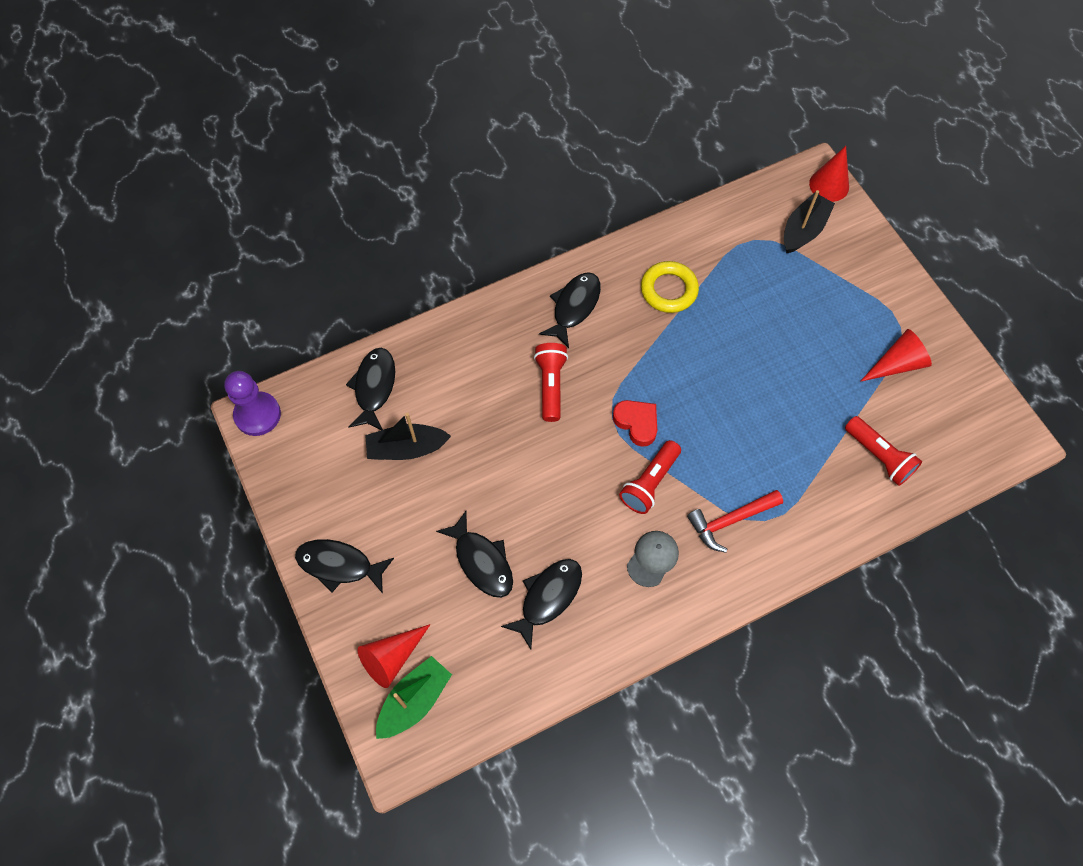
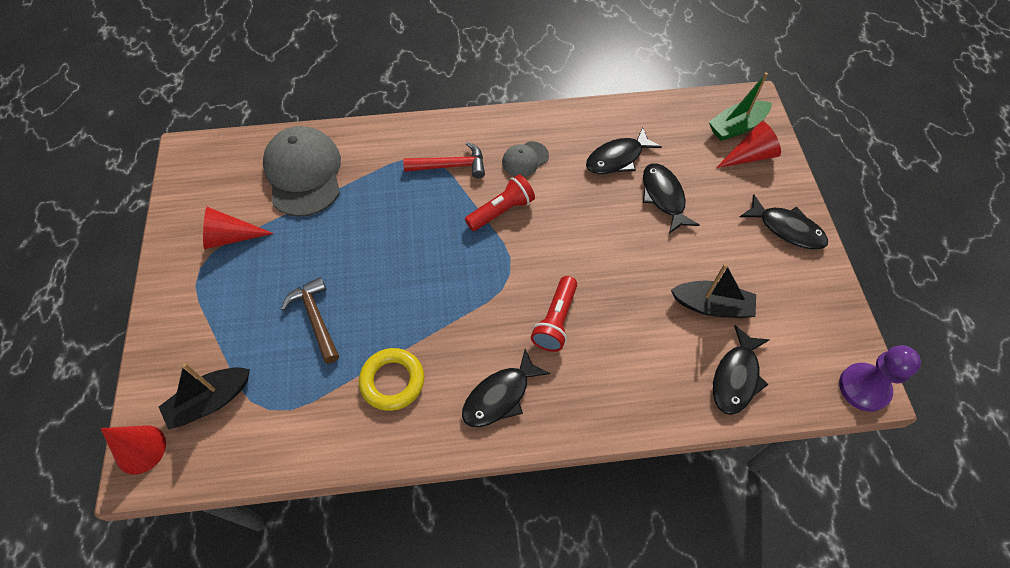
camera: 160 degrees left, 5 degrees down
(637, 423) = (489, 261): red heart -> none
(765, 318) = (316, 318): none -> brown hammer
(879, 456) = (304, 173): red flashlight -> grey cap

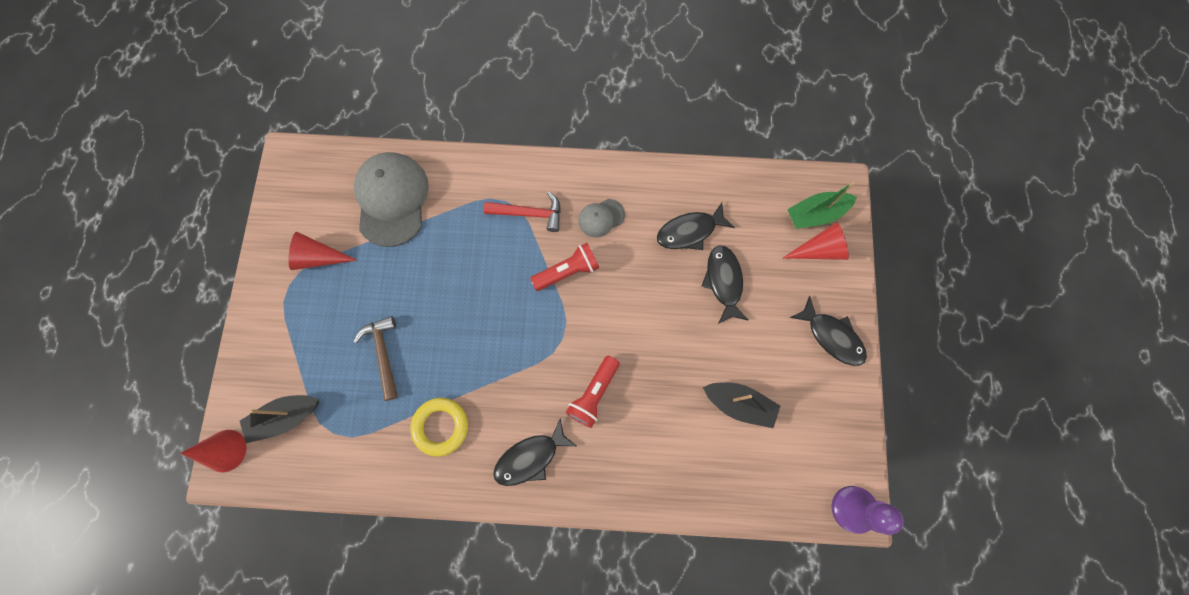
camera: 10 degrees right, 15 degrees up
(736, 377) = (741, 477): black fish -> none

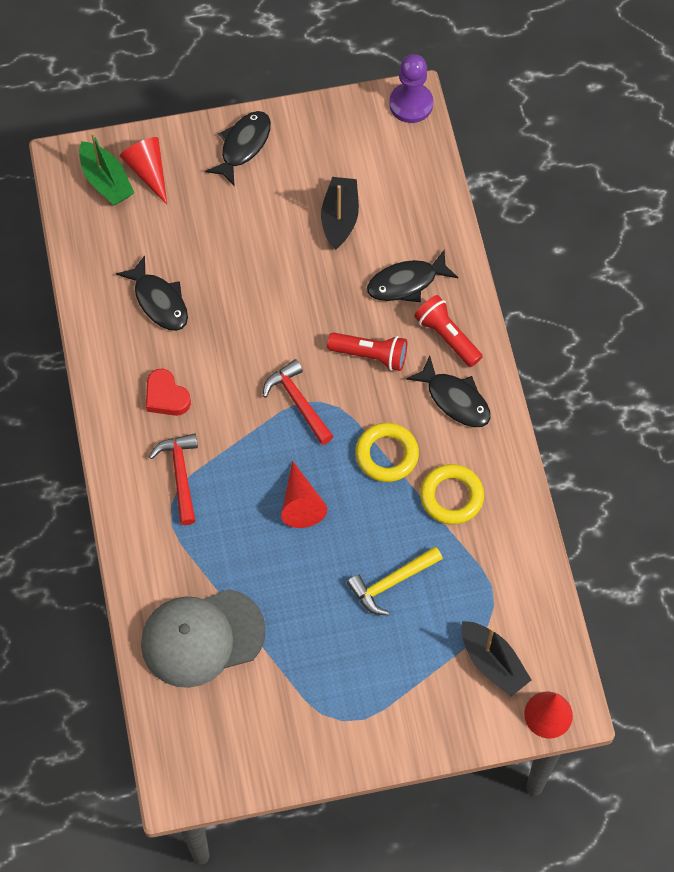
camera: 105 degrees left, 10 degrees down
(318, 257) = (298, 698): red cone -> red cone (301, 503)
(383, 353) = (391, 582): brown hammer -> yellow hammer
(496, 381) = (386, 455): none -> yellow ring
(567, 271) = (241, 415): red flashlight -> red flashlight (447, 337)
(567, 320) = (298, 402): none -> red hammer
(601, 218) = (166, 396): grey cap -> red heart
(723, 282) = (210, 256): black fish -> black fish (406, 283)

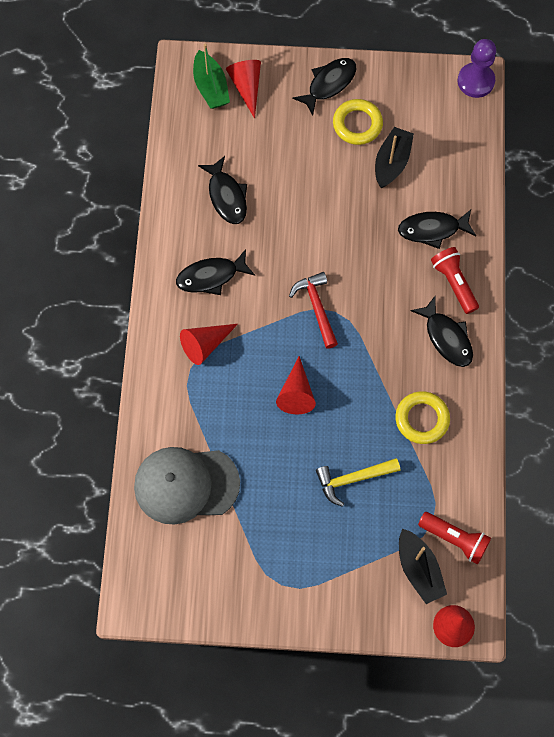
camera: 15 degrees right, 5 degrees up
(166, 396) = (211, 276): red heart -> black fish
(180, 475) = (205, 344): red hammer -> red cone
(370, 355) = (386, 283): red flashlight -> red flashlight (454, 539)
(386, 455) = (377, 370): yellow ring -> yellow ring (357, 124)

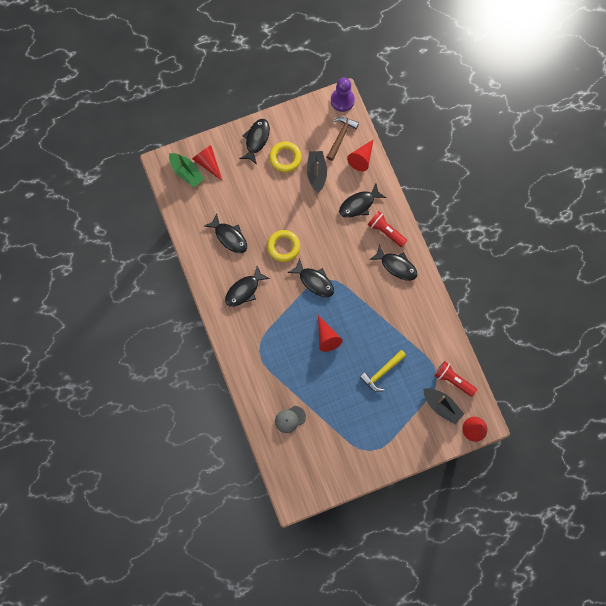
camera: 25 degrees left, 5 degrees up
(186, 485) = (290, 419): grey cap -> grey cap, size x0.49
(205, 344) = (260, 332): red cone -> red cone (361, 158)
(317, 307) = (314, 281): red hammer -> black fish
(422, 419) = (404, 320): yellow ring -> yellow ring (283, 247)
(450, 128) = (341, 136): none -> brown hammer
(454, 539) = (453, 380): red flashlight -> red flashlight turned 150 degrees counterclockwise

